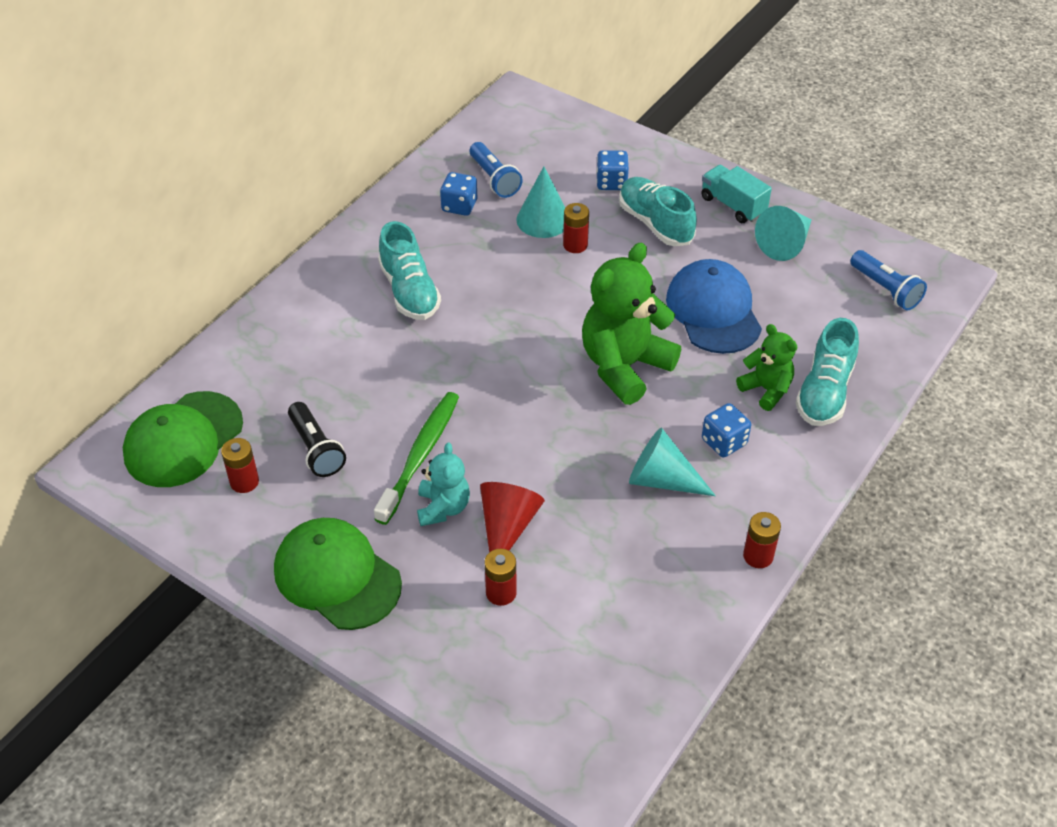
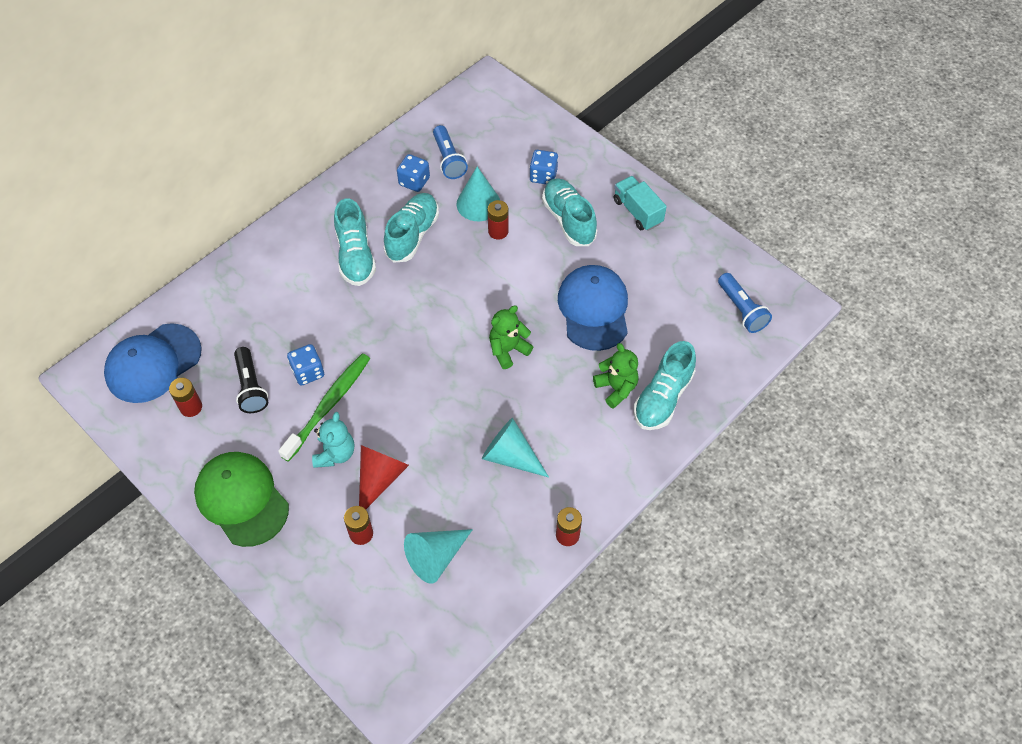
camera: 10 degrees right, 10 degrees up
(183, 440) = (153, 363): green cap -> blue cap
(473, 261) = (412, 235): none -> turquoise shoe
(624, 366) = (508, 350): green teddy bear -> green teddy bear, size x0.54
(724, 442) = (569, 430): blue dice -> blue dice (308, 372)
(785, 243) = (670, 254): turquoise cone -> turquoise cone (436, 557)

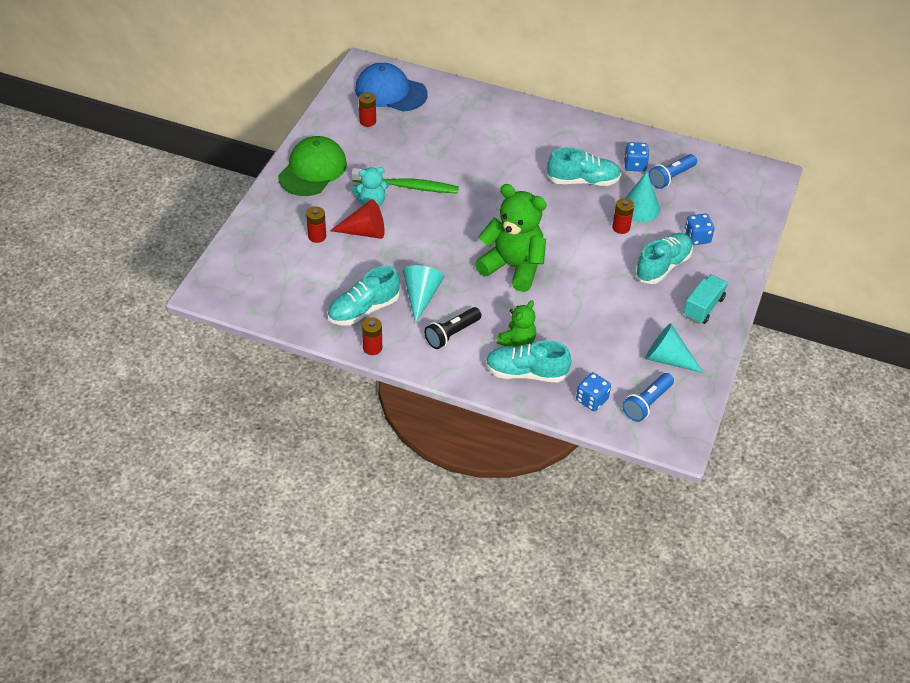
camera: 65 degrees right, 10 degrees down
(251, 387) = (399, 143): black flashlight -> black flashlight (452, 334)
(308, 372) = (428, 167): blue dice -> blue dice (592, 400)
(355, 256) = (543, 157): turquoise shoe -> turquoise shoe (363, 310)
(436, 557) = (319, 280): turquoise cone -> turquoise cone (667, 359)
(508, 350) = (513, 267): green teddy bear -> green teddy bear, size x1.84
(594, 309) = (584, 307): blue cap -> none

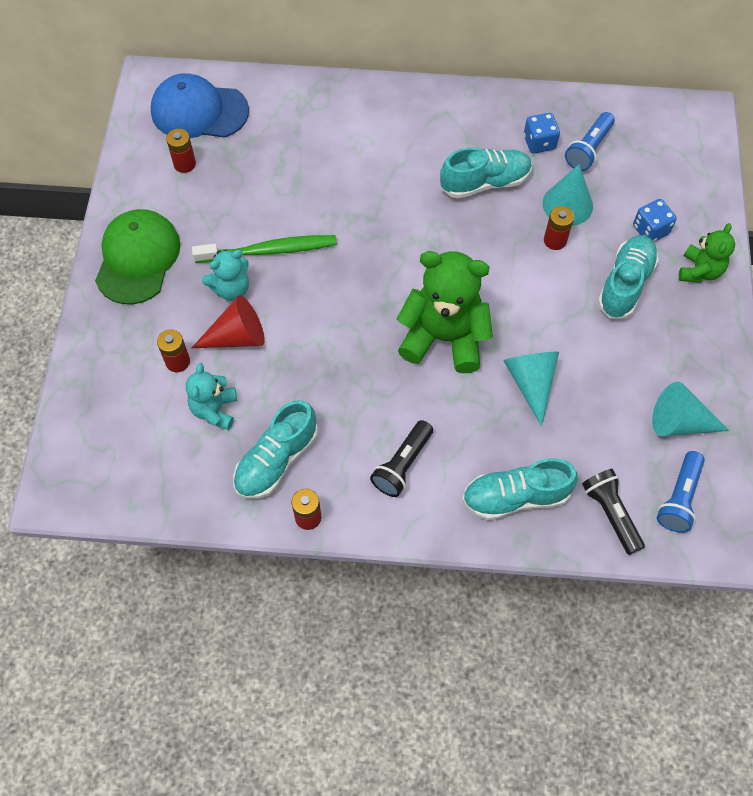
camera: 15 degrees left, 15 degrees up
(332, 270) = (214, 410): none -> turquoise teddy bear
(421, 296) = (343, 417): turquoise cone -> turquoise cone (531, 383)
(517, 341) = (488, 451): green teddy bear -> green teddy bear (699, 271)
(592, 400) = (610, 513): blue dice -> black flashlight
(703, 307) = (694, 332): turquoise truck -> none

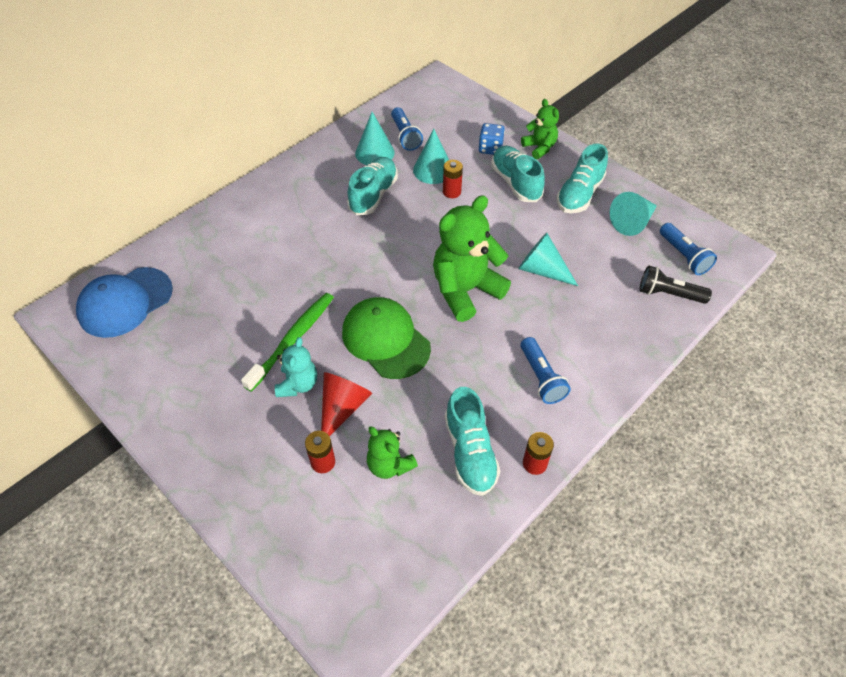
camera: 50 degrees left, 10 degrees down
(138, 258) = (202, 428): green cap -> green cap (385, 340)
(184, 164) = (158, 341): red battery -> none
(214, 410) = (389, 465): turquoise teddy bear -> green teddy bear
(402, 465) = (541, 378): black flashlight -> blue flashlight
(515, 497) = (618, 333): turquoise shoe -> turquoise shoe (579, 194)
(539, 143) = (374, 153): blue dice -> turquoise cone

